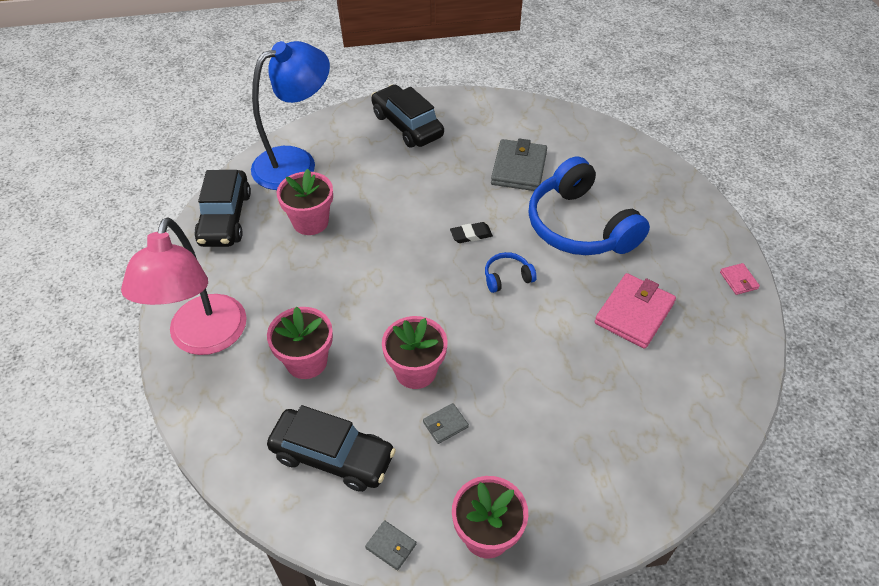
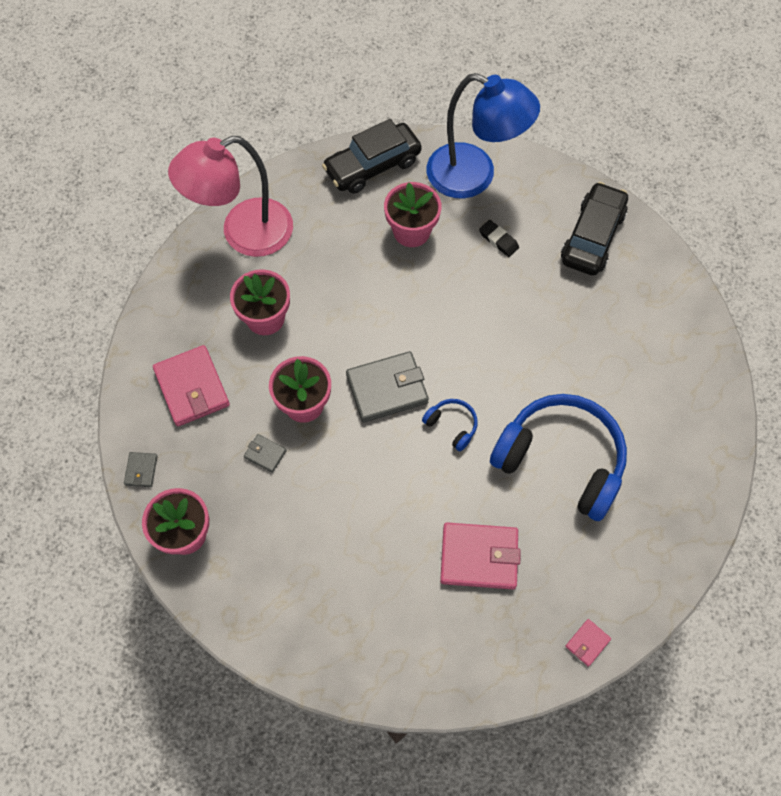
camera: 60 degrees right, 15 degrees up
(332, 456) = (192, 388): black car -> pink wallet
(471, 235) = (484, 369): black eraser -> black eraser (498, 240)
(519, 168) = (604, 367): grey wallet -> grey wallet (387, 389)
(579, 226) = (561, 460): blue headphones -> blue headphones turned 90 degrees clockwise

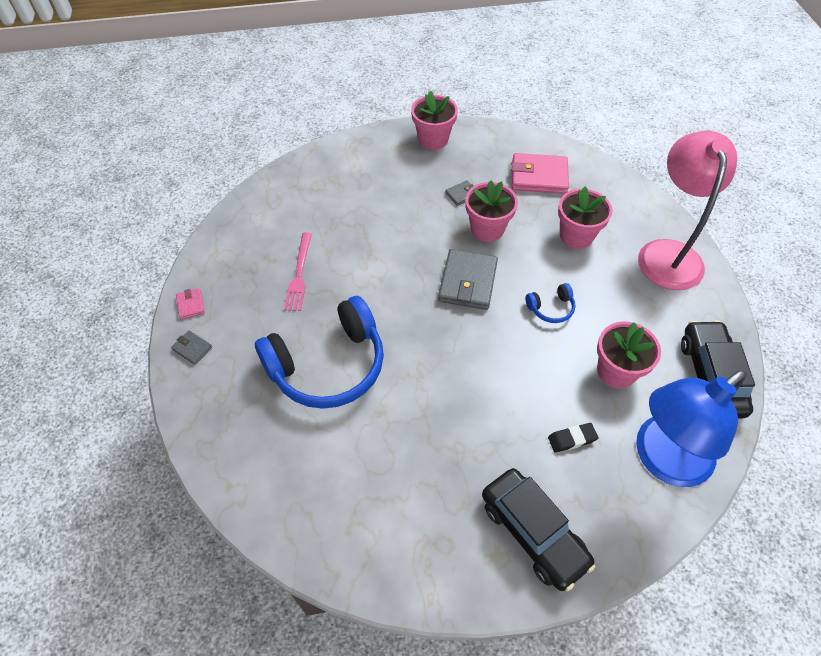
camera: 120 degrees right, 10 degrees down
(141, 470) = (491, 134): grey wallet -> grey wallet (192, 348)
(452, 425) = (409, 308): blue headphones -> blue headphones (551, 308)
(479, 557) = (299, 274): pink wallet -> pink fork

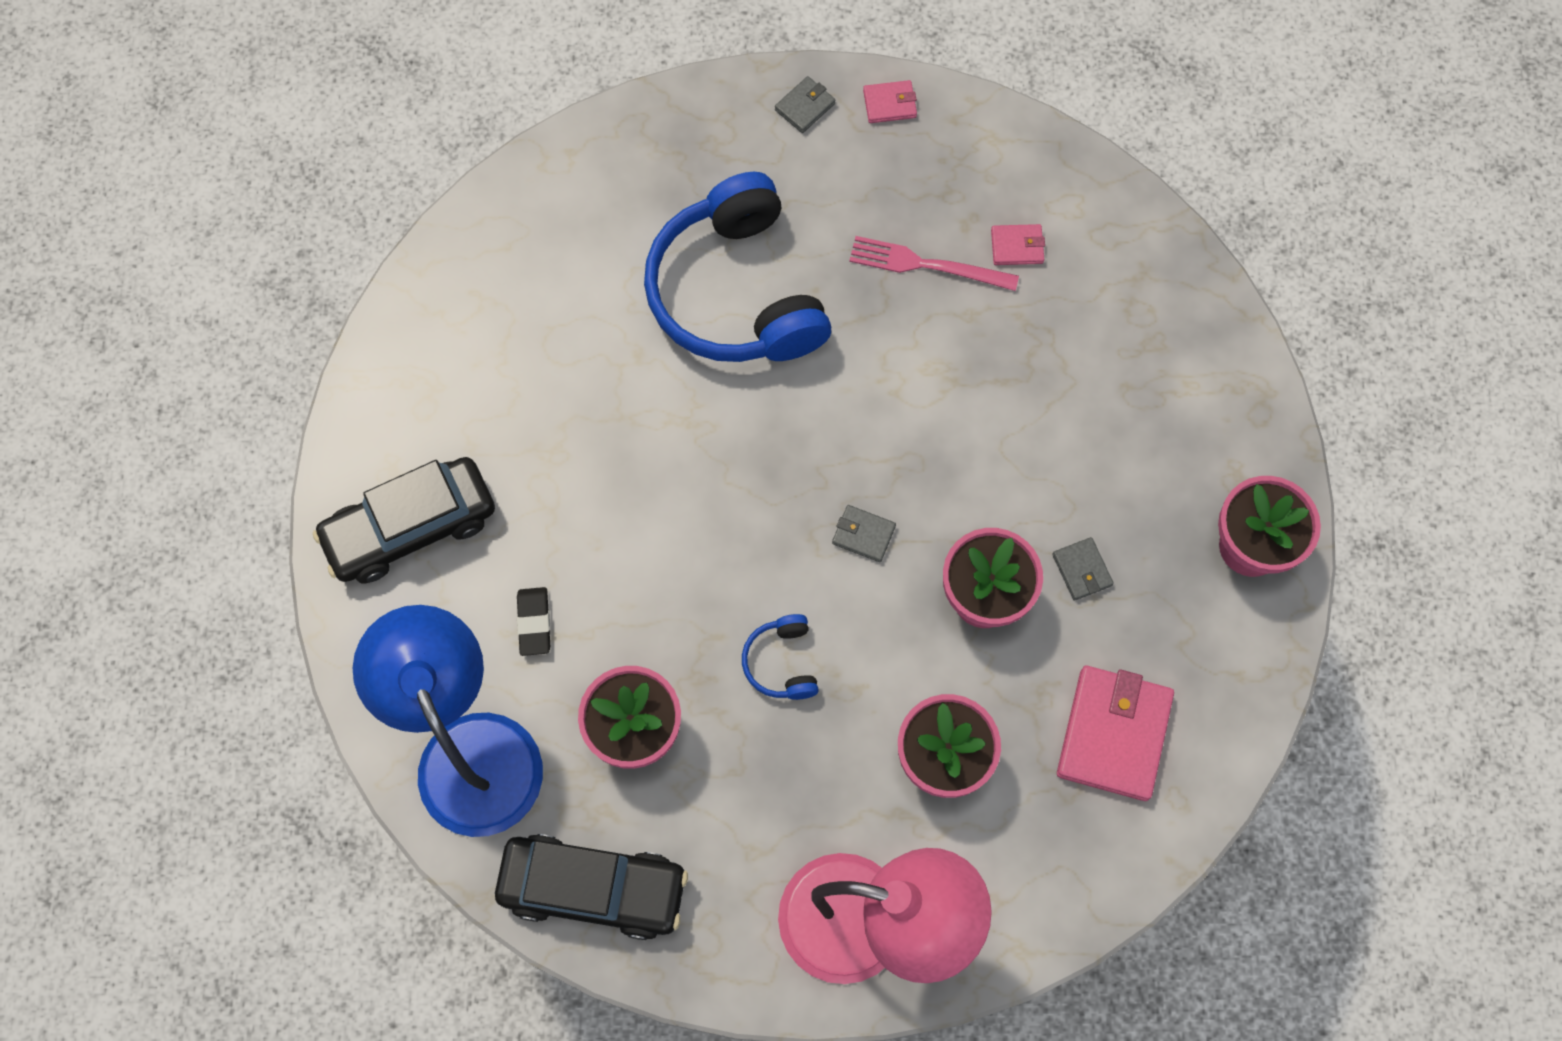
camera: 100 degrees right, 15 degrees up
(284, 236) = (1017, 246): none -> pink wallet
(467, 282) = (863, 535): grey wallet -> grey wallet, size x0.47

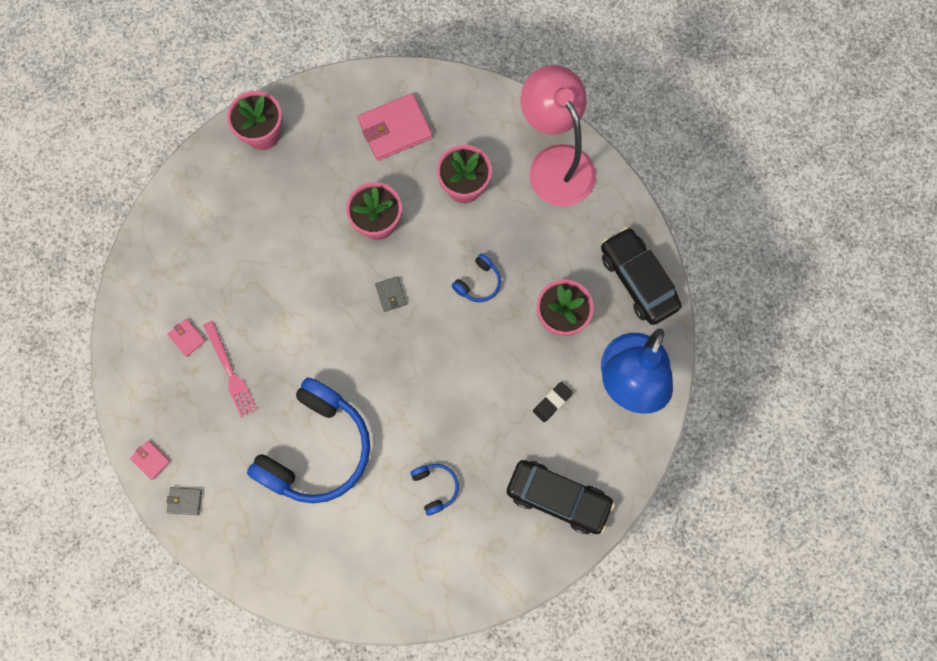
camera: 130 degrees left, 5 degrees up
(561, 392) = (435, 487): none -> blue headphones
(1082, 570) = (331, 193): grey wallet -> none

